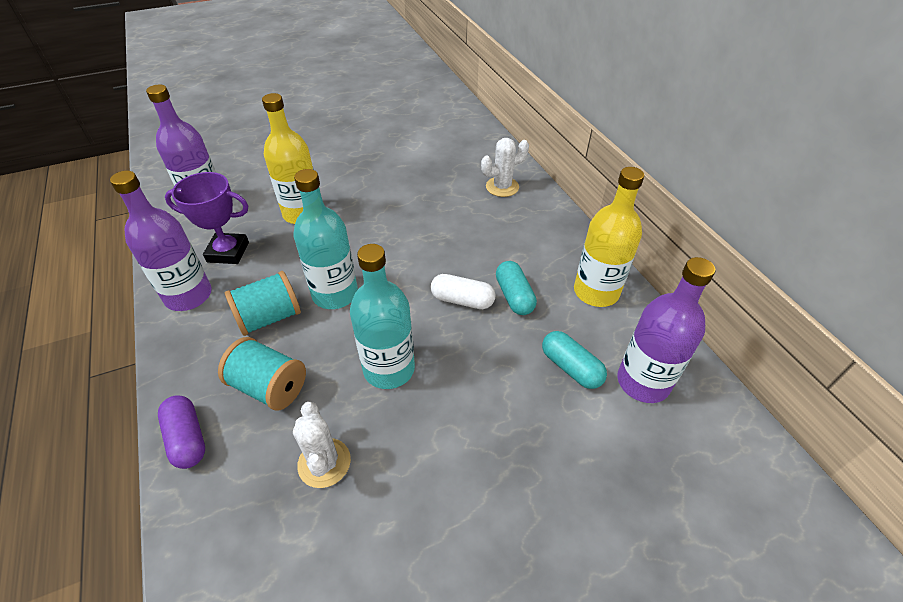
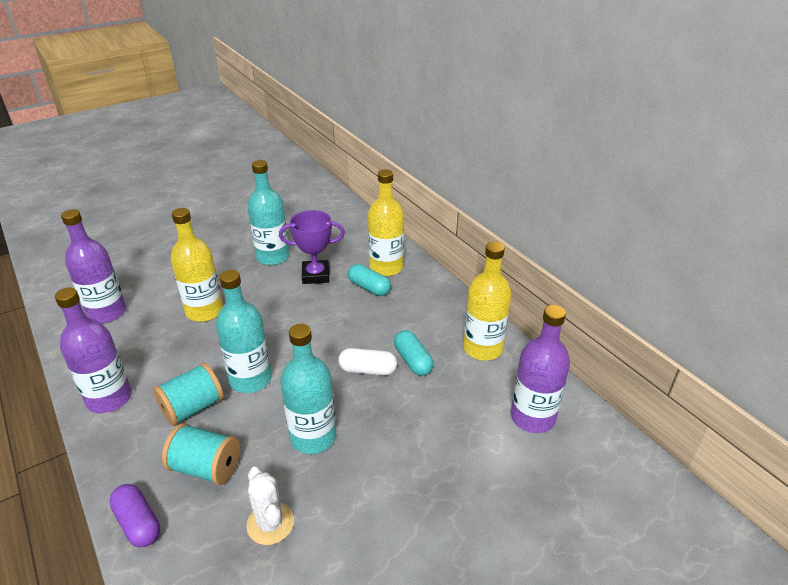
camera: 10 degrees left, 10 degrees down
(228, 252) = (139, 354): purple trophy -> purple trophy (315, 275)
(384, 163) = (273, 257): none -> turquoise bottle
(502, 187) = (386, 267): white cactus -> yellow bottle
(571, 367) = (471, 414): turquoise capsule -> turquoise capsule (369, 288)

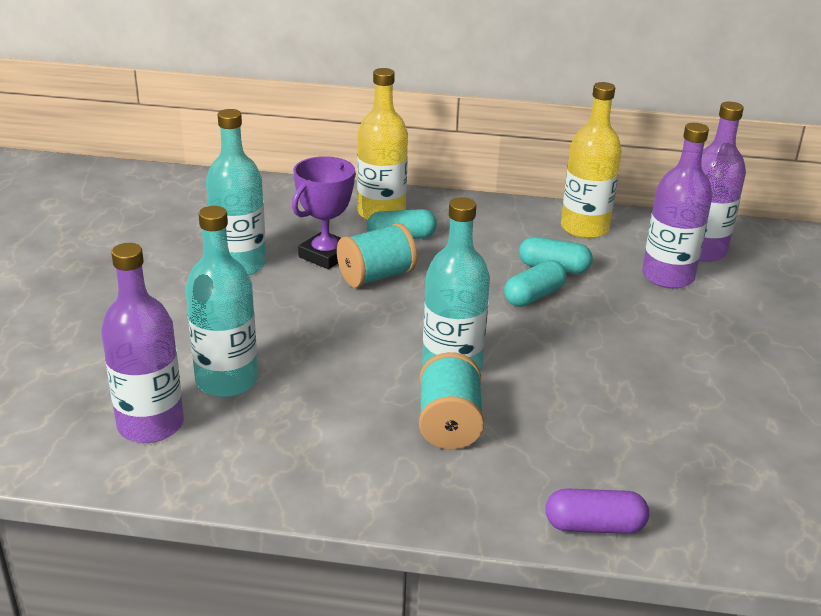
camera: 50 degrees left, 5 degrees down
(109, 398) = (347, 480): purple bottle -> purple bottle (667, 276)
(204, 311) = (274, 350): yellow bottle -> none
(206, 468) = (560, 450): turquoise spool -> turquoise spool (376, 276)
(270, 523) = (684, 439): white cactus -> none
(313, 437) = (592, 367): turquoise bottle -> turquoise bottle (226, 380)
(368, 370) = (534, 296): white capsule -> turquoise capsule

